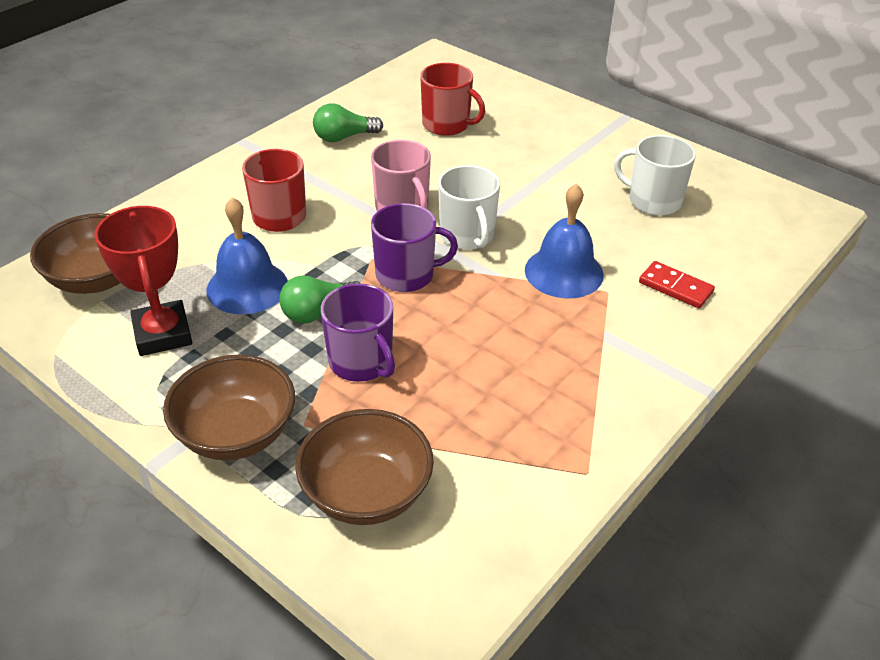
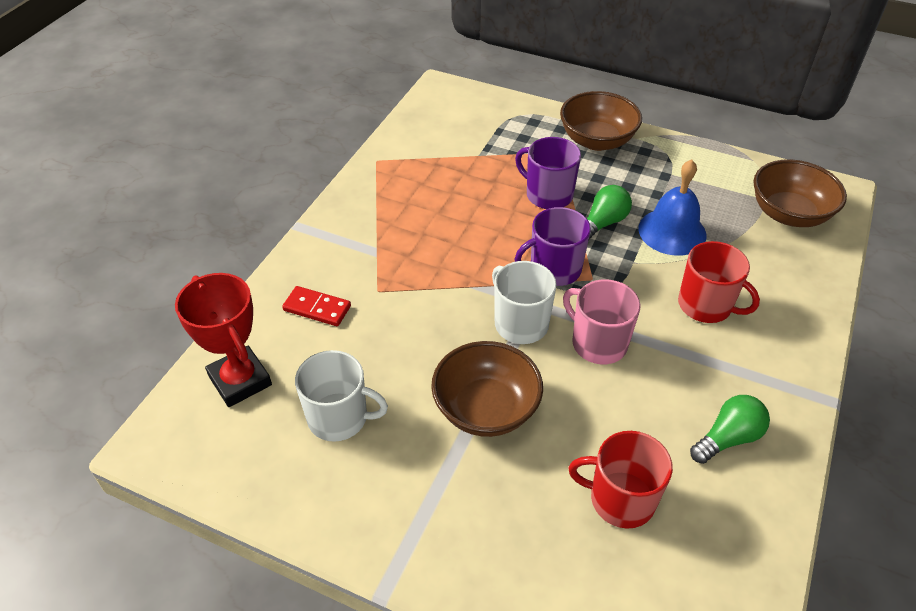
camera: 165 degrees right, 5 degrees up
(162, 334) = (698, 185): red trophy -> red trophy (240, 380)
(366, 493) = (502, 128): brown bowl -> brown bowl (486, 409)
(564, 272) = (419, 302): blue bell -> none

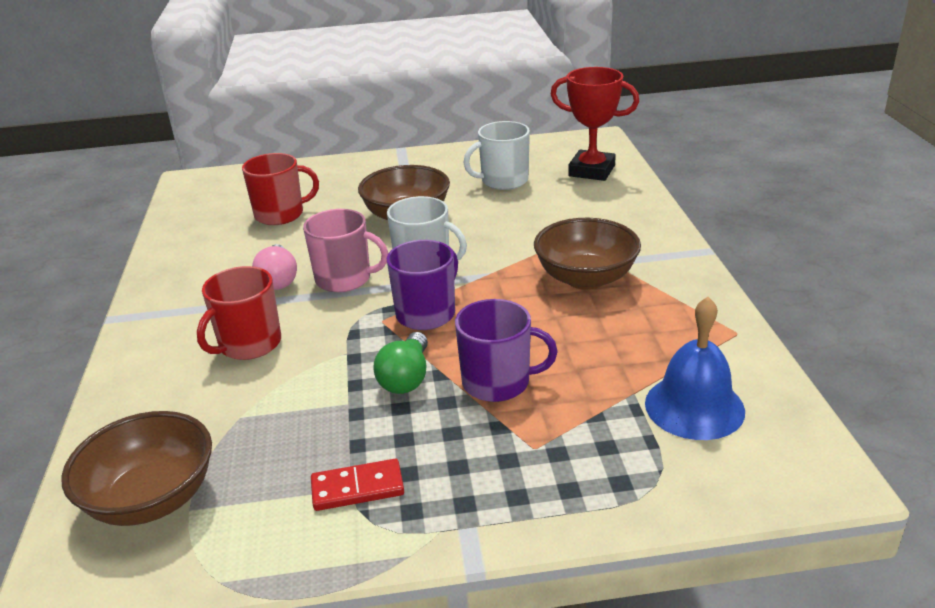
camera: 150 degrees right, 15 degrees down
(317, 308) = (599, 214): red domino -> red domino (357, 488)
(597, 140) = (497, 494): brown bowl -> brown bowl (585, 278)
(659, 374) = (278, 279): none -> pink light bulb
(672, 231) = (315, 403): blue bell -> blue bell (694, 406)
(706, 305) = (249, 344): red mug -> red mug turned 60 degrees counterclockwise
(728, 438) = (207, 265): green light bulb -> none

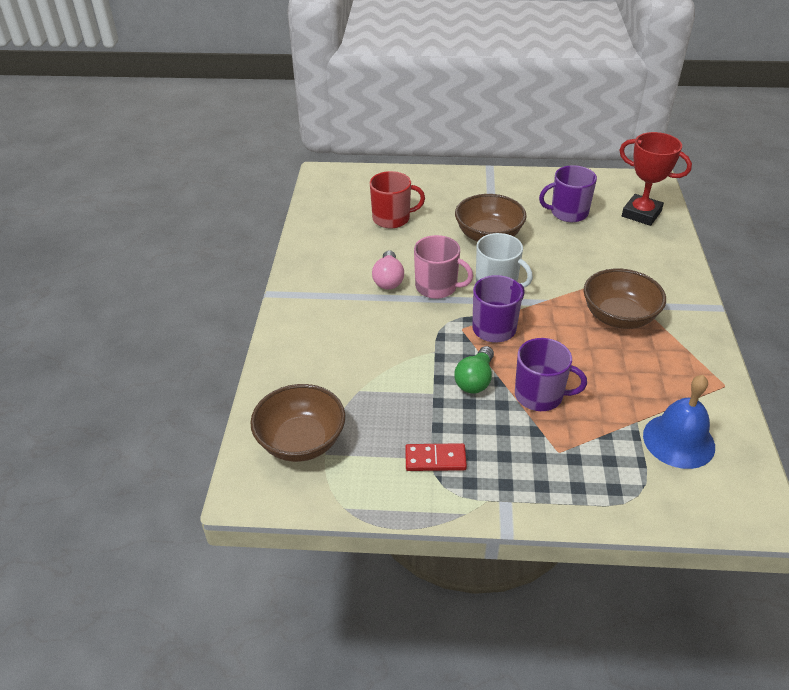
camera: 10 degrees right, 10 degrees up
(249, 344) = (366, 332): red mug -> none
(503, 181) = (568, 213): white mug -> purple mug

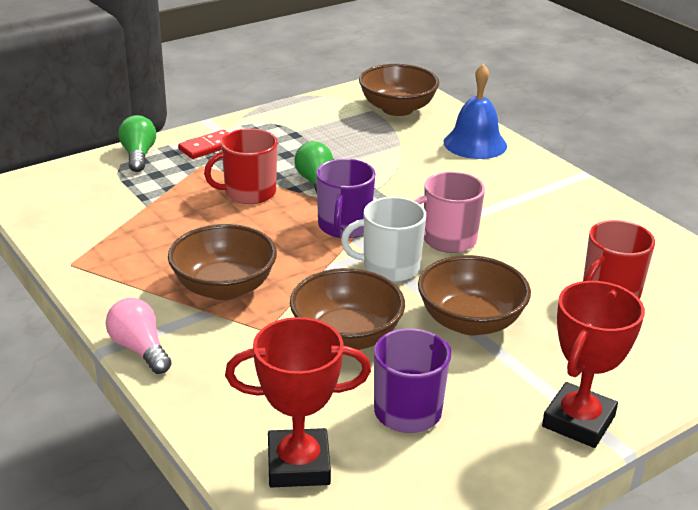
camera: 140 degrees right, 10 degrees down
(388, 279) = (504, 227): pink light bulb -> pink light bulb (140, 349)
(435, 459) = (292, 132): red domino -> red domino (208, 147)
(494, 180) = (578, 421): none -> red trophy
(540, 395) = (249, 193): purple mug -> red mug
(566, 256) = (346, 336): none -> brown bowl
(613, 500) = (138, 155): none -> green light bulb
(678, 440) = (101, 206): blue bell -> blue bell (475, 143)

